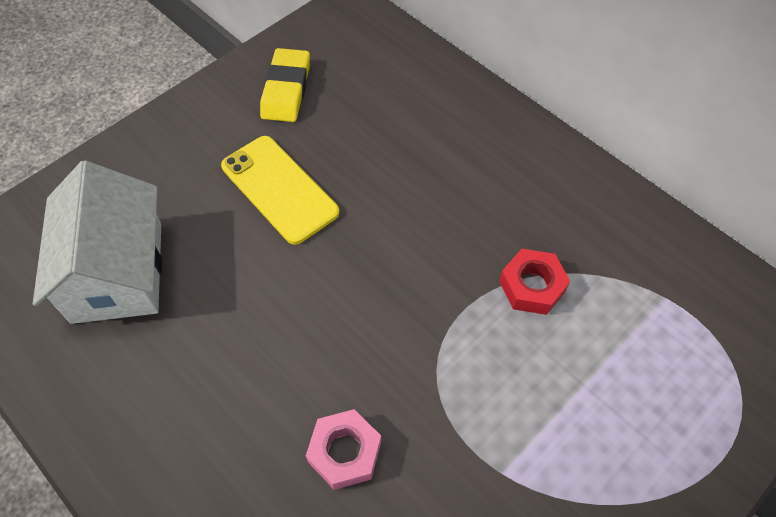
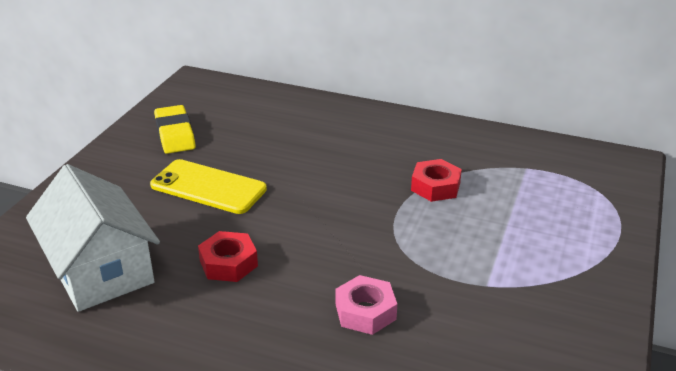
camera: 25 degrees left, 25 degrees down
(243, 315) = (228, 263): none -> red nut

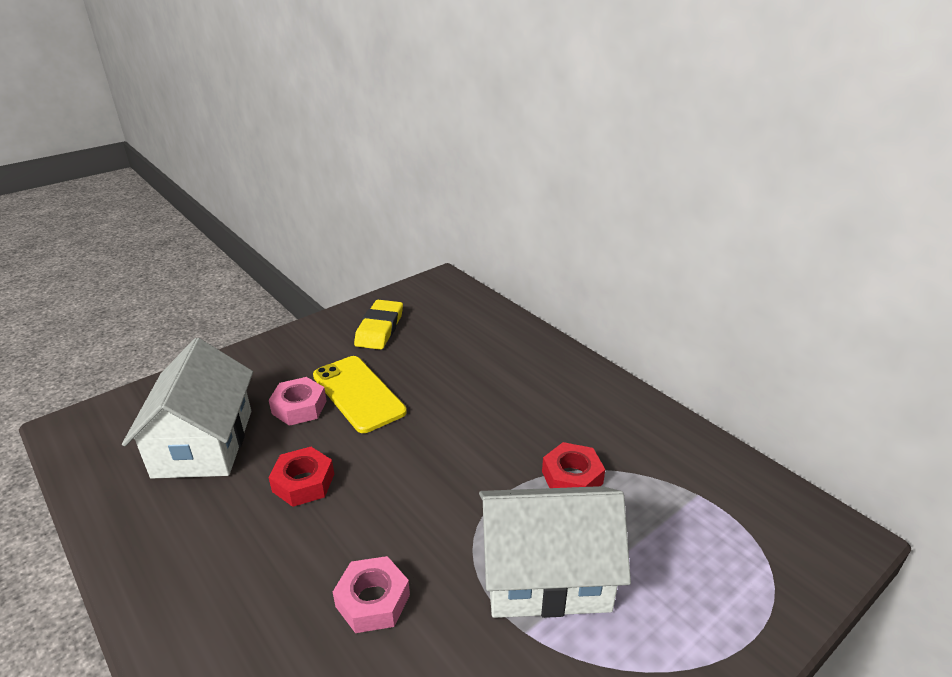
camera: 30 degrees right, 0 degrees up
(164, 214) = (299, 407): none -> pink nut
(470, 249) = (546, 574): none -> white house

